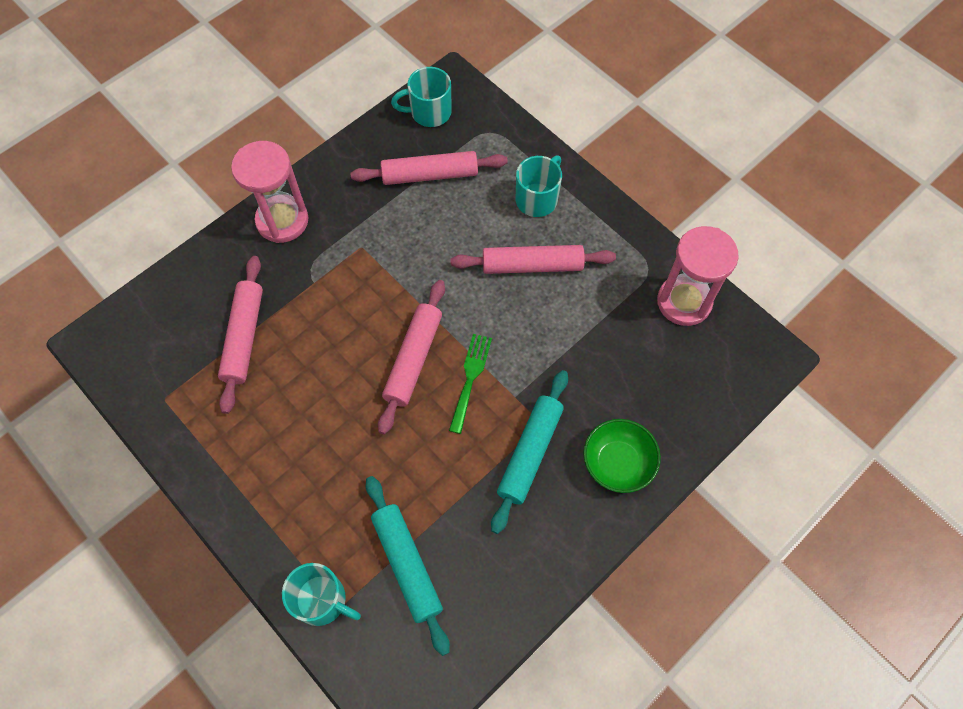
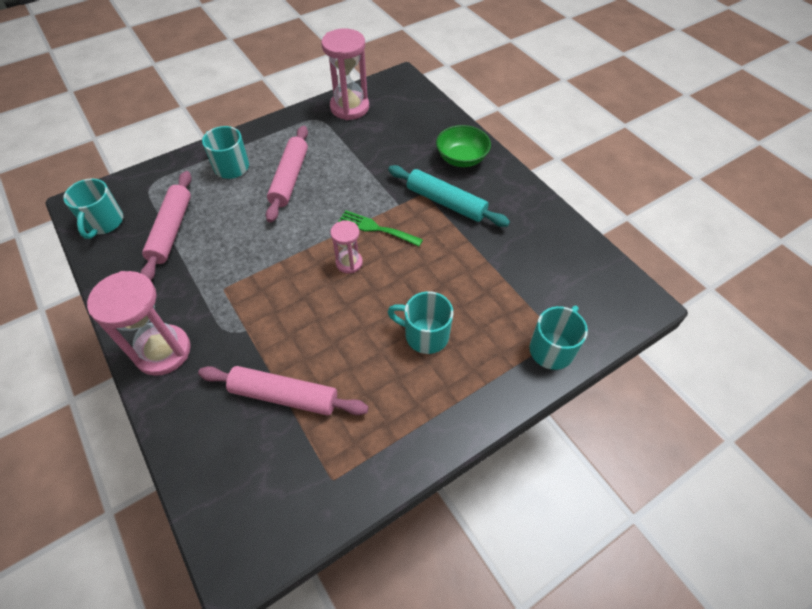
camera: 80 degrees left, 10 degrees down
(326, 457) = (425, 335): none -> turquoise mug
(407, 564) = (525, 287): turquoise rolling pin -> none
(413, 359) = (349, 263): pink rolling pin -> pink hourglass

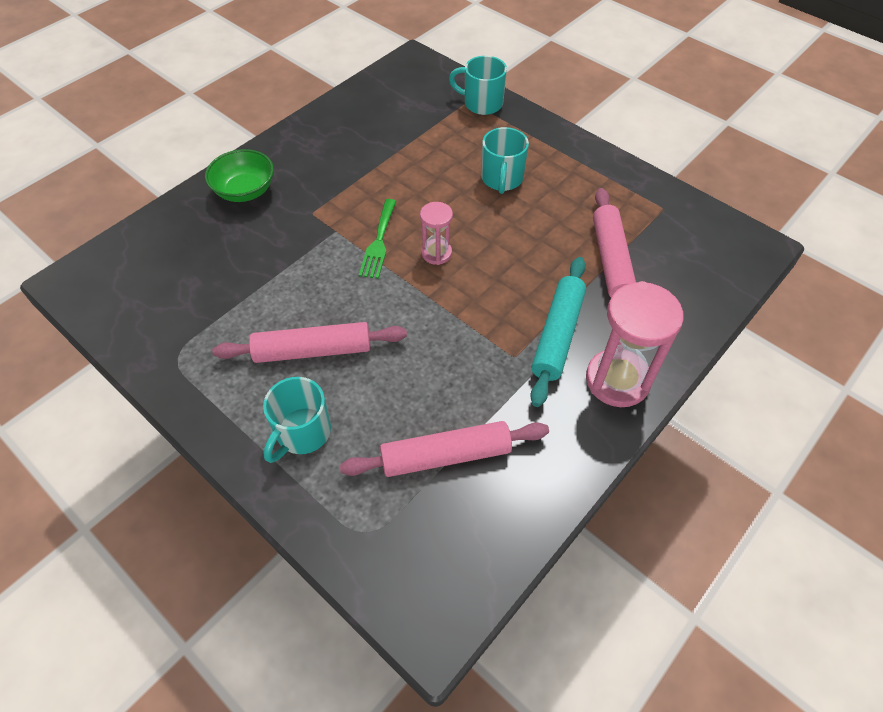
camera: 105 degrees left, 0 degrees up
(104, 223) = (459, 559): turquoise mug -> none
(349, 107) = (146, 324): pink hourglass -> none
(446, 202) = (323, 192): turquoise rolling pin -> turquoise rolling pin (557, 335)

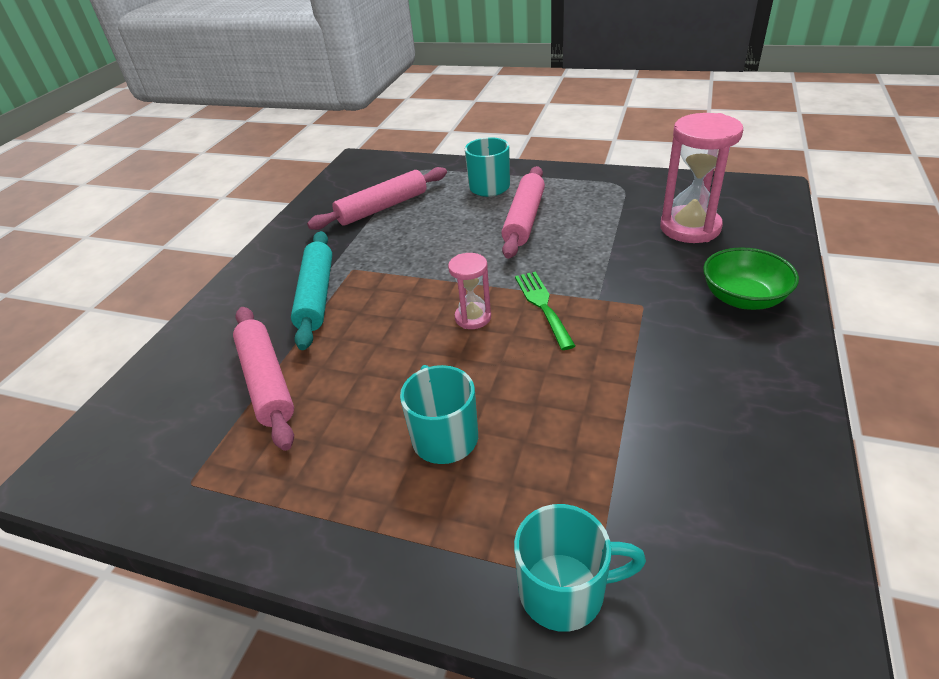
camera: 160 degrees right, 15 degrees down
(313, 350) = (524, 219): pink rolling pin -> pink rolling pin turned 45 degrees counterclockwise
(617, 380) = (255, 284): pink hourglass -> pink hourglass (690, 228)

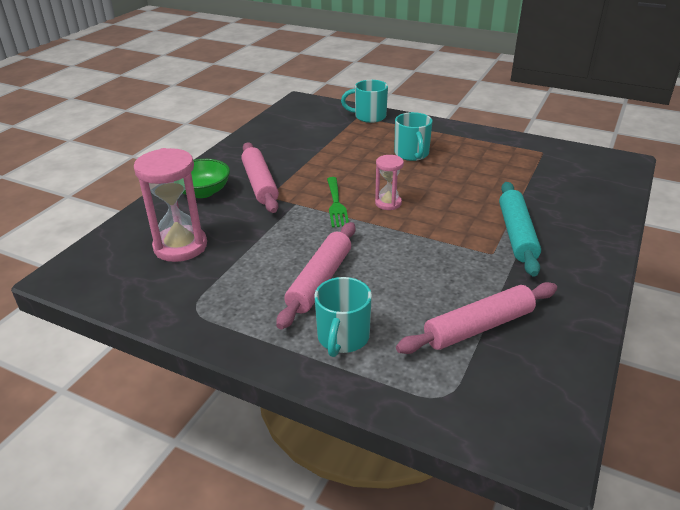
camera: 175 degrees left, 5 degrees down
(267, 382) = (526, 185): pink rolling pin -> pink rolling pin (260, 184)

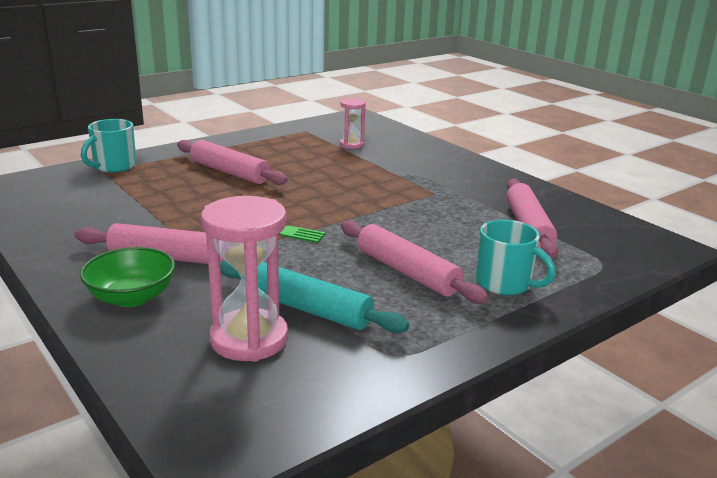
camera: 65 degrees left, 10 degrees down
(388, 203) = (306, 207): pink hourglass -> pink hourglass (351, 145)
(412, 154) = (230, 172): turquoise mug -> pink rolling pin
(517, 234) = (417, 177): turquoise rolling pin -> turquoise rolling pin (307, 309)

